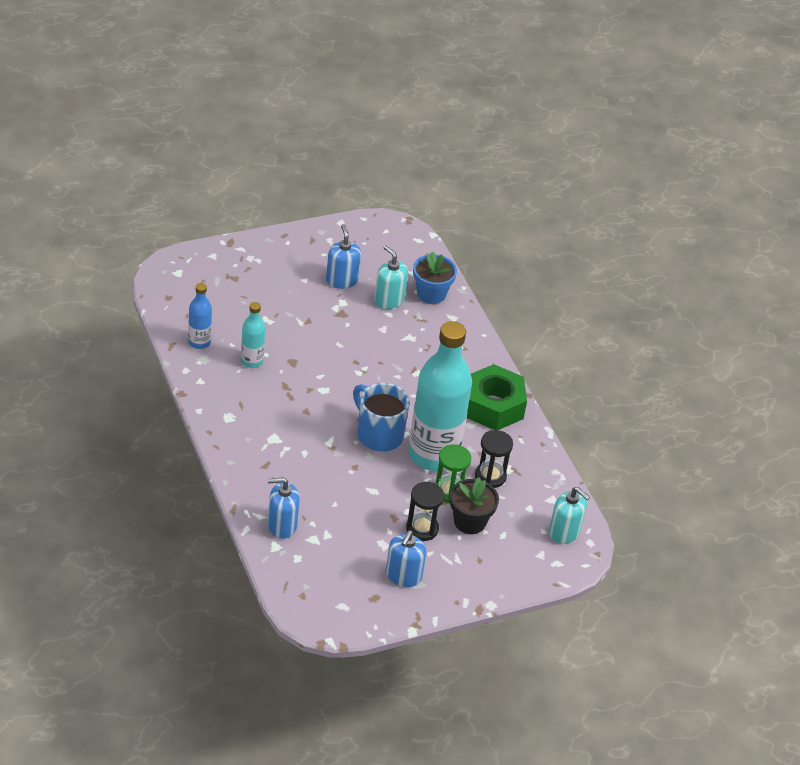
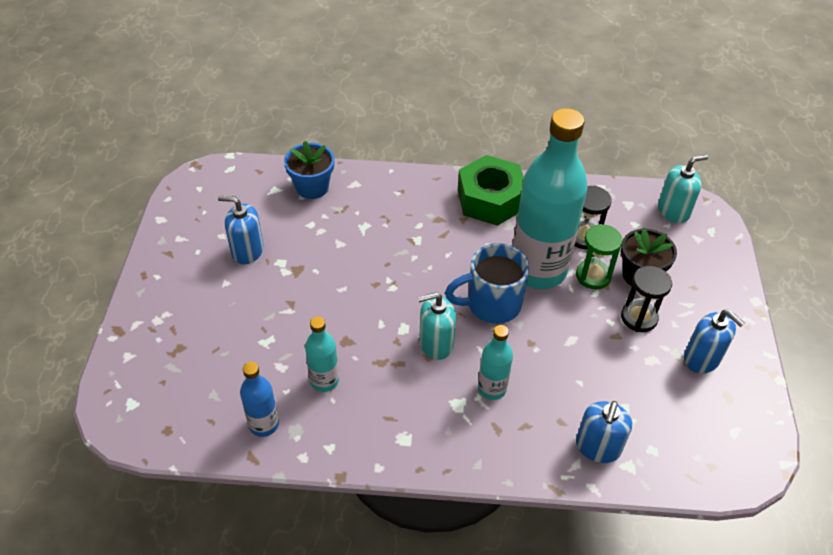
camera: 60 degrees left, 5 degrees up
(299, 454) = (492, 388): none -> turquoise bottle
(389, 300) = (301, 223): turquoise soap dispenser -> turquoise soap dispenser (436, 343)

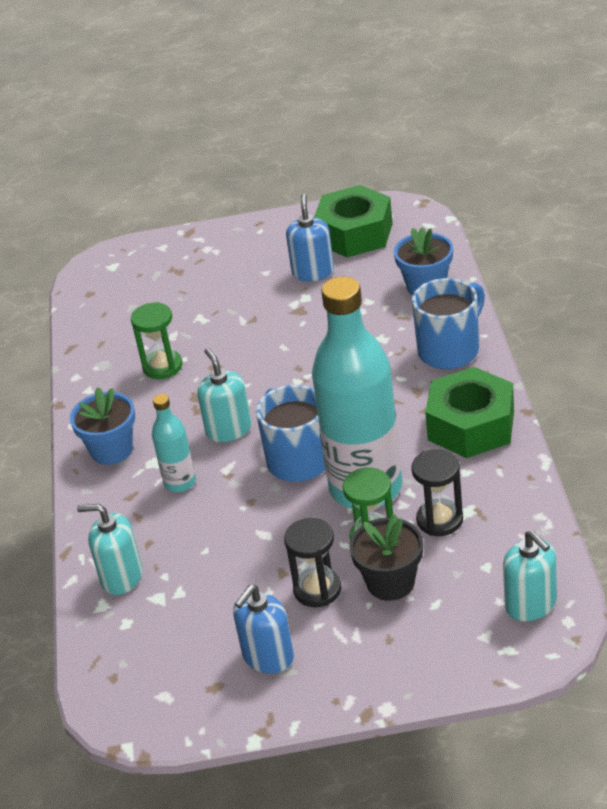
camera: 85 degrees right, 10 degrees down
(210, 214) = (355, 234): none -> green nut
(264, 424) = (105, 344): blue bottle -> none
(324, 380) = (162, 366): turquoise bottle -> green hourglass
(399, 191) = (450, 350): none -> blue mug
(428, 436) = (111, 450): none -> blue flower pot
(598, 447) = (121, 577): blue soap dispenser -> turquoise soap dispenser

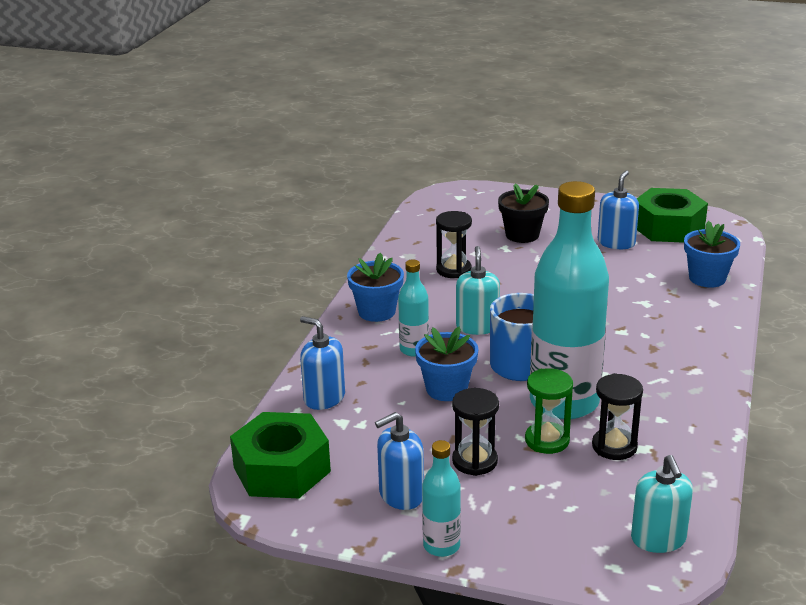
camera: 20 degrees right, 10 degrees down
(121, 577) = (324, 398): turquoise soap dispenser -> blue soap dispenser
(162, 366) = (453, 270): green hourglass -> black hourglass
(241, 517) = (446, 389): none -> blue flower pot
(339, 695) = (441, 546): none -> turquoise bottle
(390, 582) = (541, 478): black flower pot -> black flower pot (522, 235)
(450, 350) = (701, 328): blue mug -> none
(471, 425) = (686, 387): green nut -> green nut (282, 469)

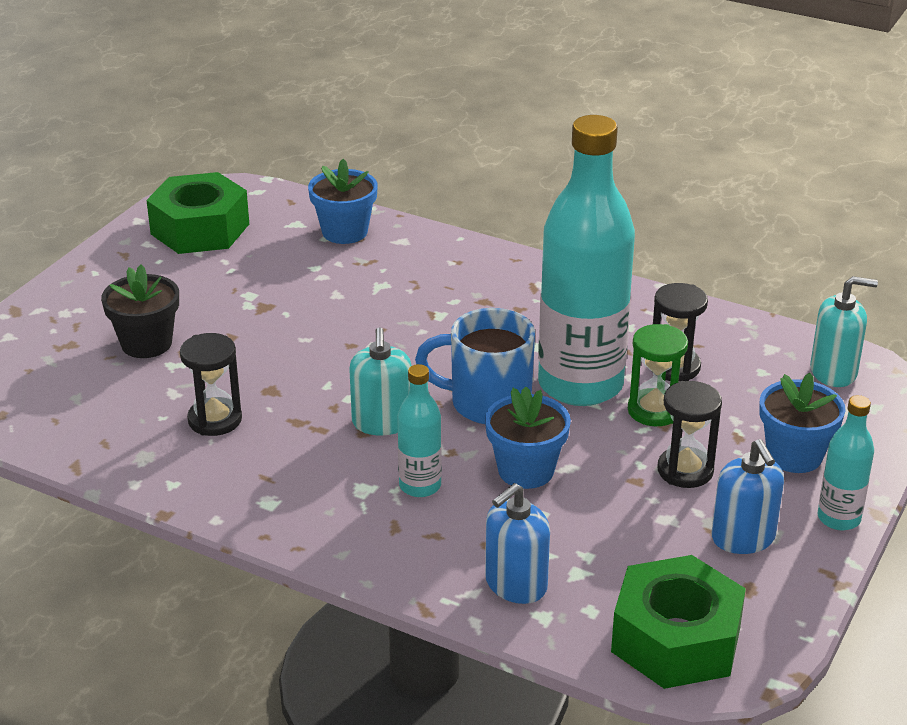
camera: 80 degrees left, 5 degrees up
(376, 312) = (301, 508): blue flower pot -> blue flower pot (794, 455)
(477, 326) = (382, 422): turquoise soap dispenser -> turquoise soap dispenser turned 105 degrees counterclockwise
(616, 243) = (218, 274): blue soap dispenser -> none

